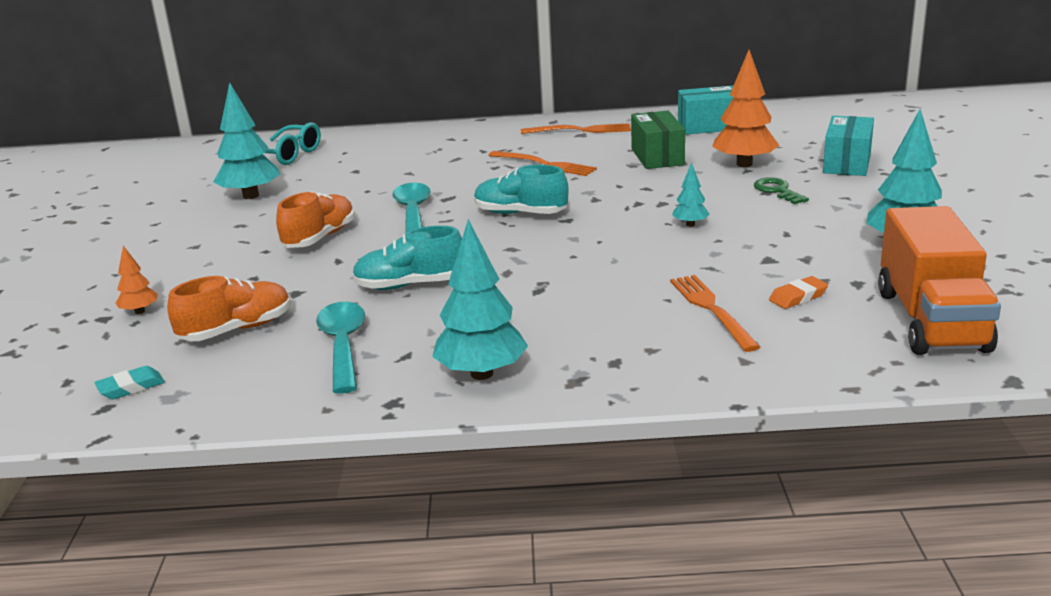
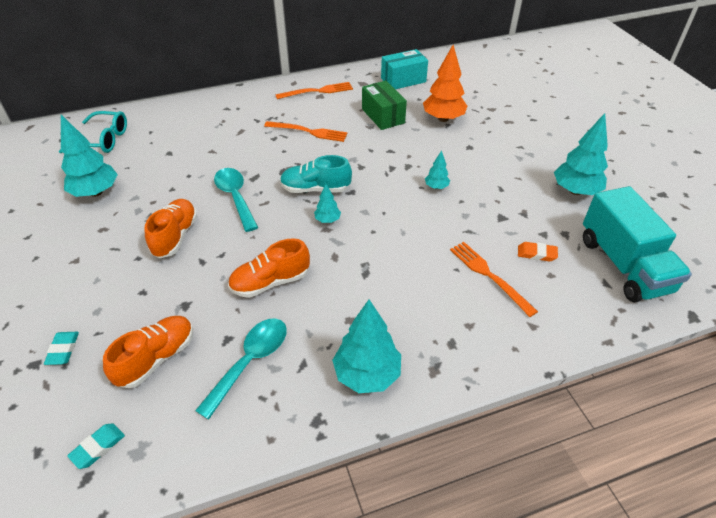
camera: 20 degrees left, 20 degrees up
(140, 311) = (63, 350): orange tree -> turquoise eraser
(343, 345) = (250, 362): turquoise spoon -> turquoise spoon turned 60 degrees clockwise
(410, 285) = (270, 282): turquoise shoe -> orange shoe
(518, 241) = (327, 220): none -> turquoise tree
(777, 191) = (476, 144): green key -> none
(798, 297) = (536, 254): orange eraser -> orange eraser turned 60 degrees clockwise
(847, 163) = (506, 112): turquoise box -> none
(931, 320) = (623, 265): orange truck -> turquoise truck

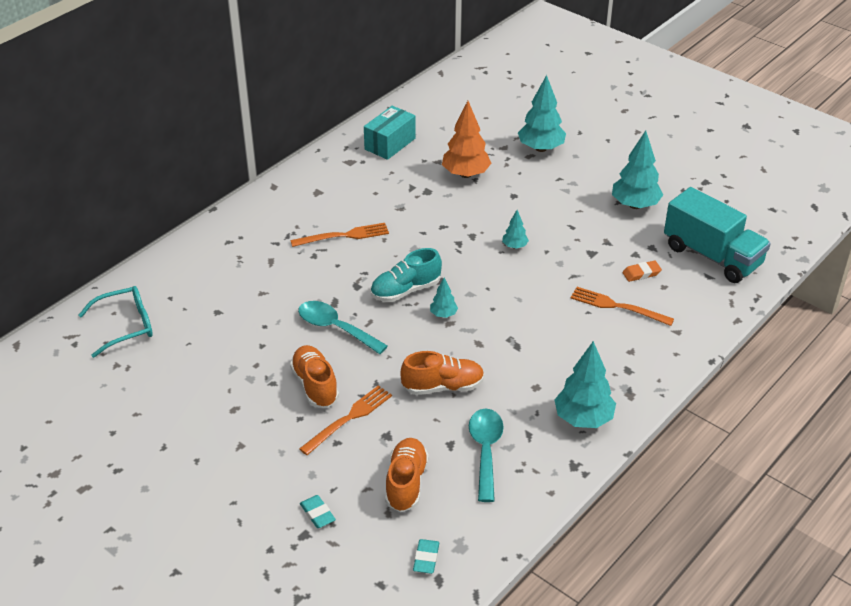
camera: 30 degrees left, 5 degrees down
(96, 192) = (185, 379): turquoise tree -> turquoise tree (541, 148)
(270, 282) = (443, 386): orange shoe -> orange shoe turned 135 degrees counterclockwise
(317, 91) = (310, 187): orange fork -> orange fork (349, 418)
(383, 116) = (404, 192): green box -> none

